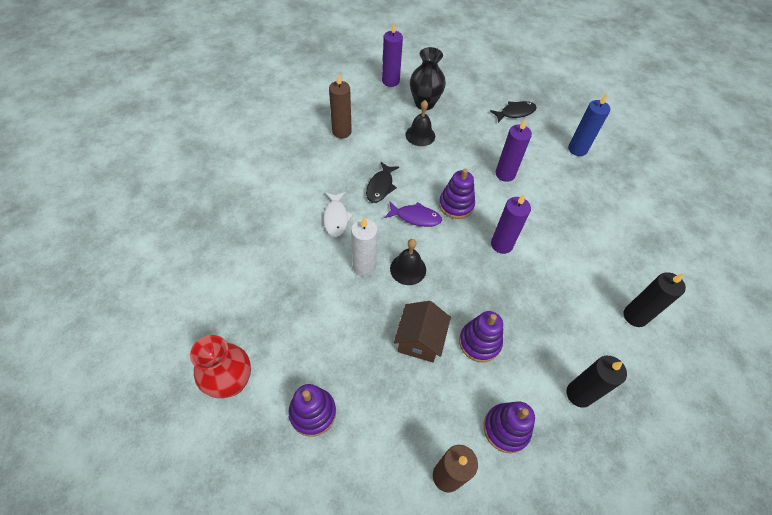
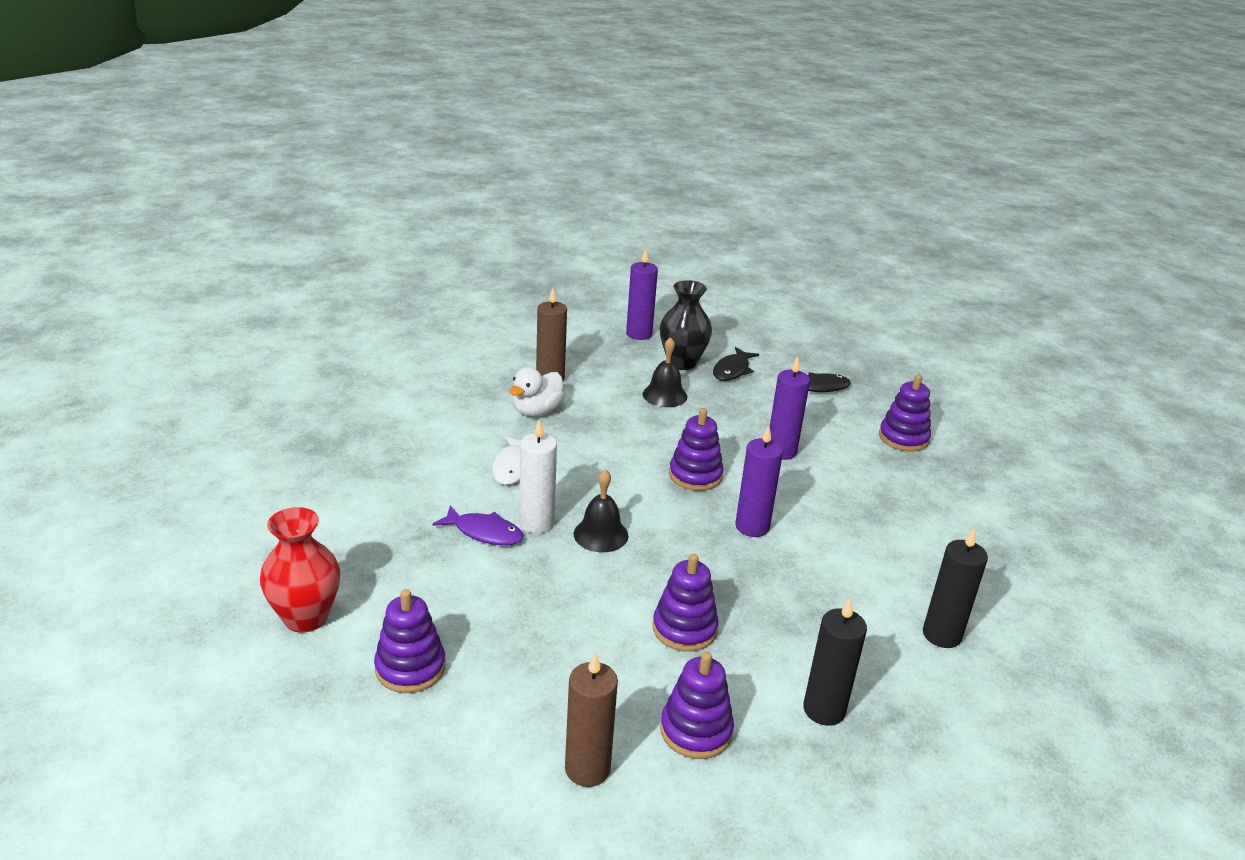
camera: 10 degrees right, 25 degrees down
(340, 163) = (537, 411): none -> white duck
(380, 187) = (588, 442): black fish -> black fish (732, 370)
(416, 217) = (630, 481): purple fish -> purple fish (484, 533)
(419, 340) = (594, 613): brown house -> none
(577, 149) = (903, 438): blue candle -> purple stacking toy

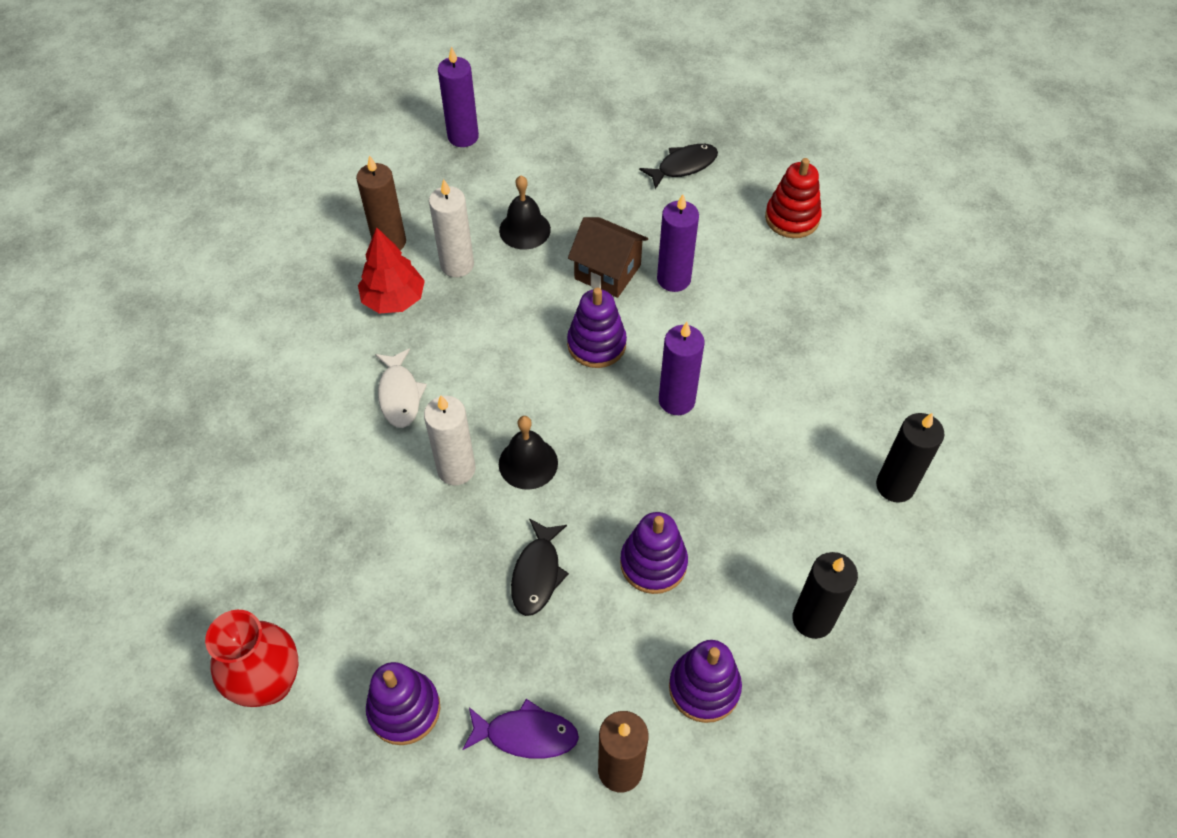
camera: 15 degrees left, 25 degrees up
(484, 533) = (407, 501): purple fish -> purple fish (526, 734)
(537, 411) = (394, 299): white duck -> red tree
(598, 403) = (457, 265): none -> white candle
(682, 363) = (526, 171): black vase -> none
(724, 434) = (607, 272): none -> brown house
(732, 370) = (585, 166): black fish -> black fish (537, 574)
(903, 438) = (792, 218): purple stacking toy -> red stacking toy

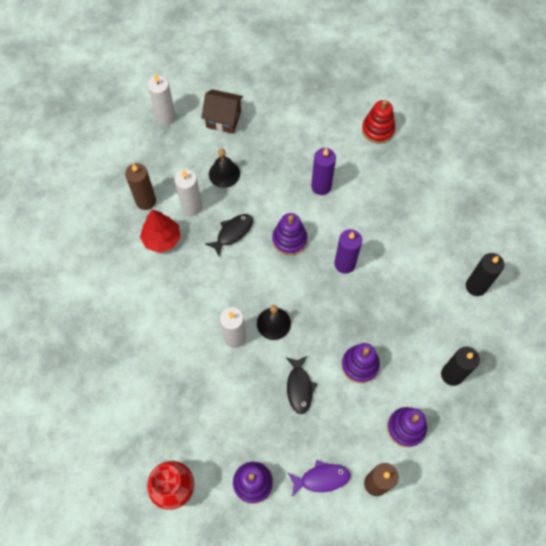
camera: 15 degrees left, 10 degrees up
(400, 395) = (186, 299): white fish -> none
(463, 137) = (166, 117): purple candle -> white candle
(607, 272) = (281, 191): brown house -> brown house (223, 119)
(683, 166) = (305, 108): black fish -> black fish (233, 233)

